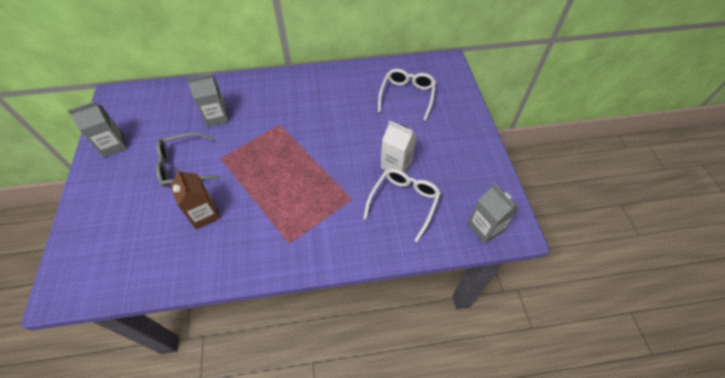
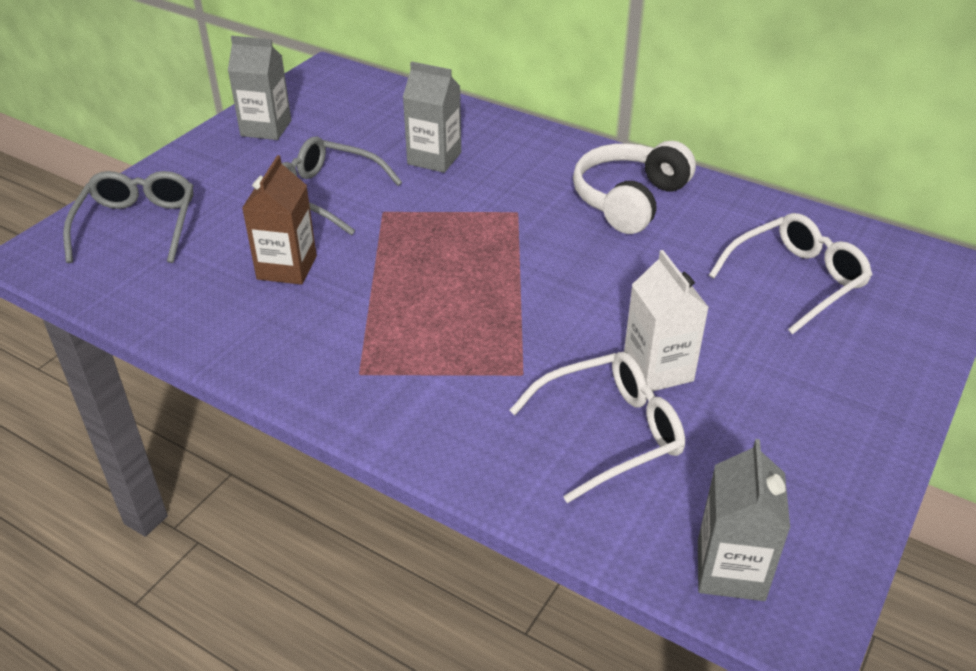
camera: 40 degrees right, 15 degrees down
(101, 240) = (137, 226): none -> grey glasses
(318, 93) = (629, 200): none -> white headphones

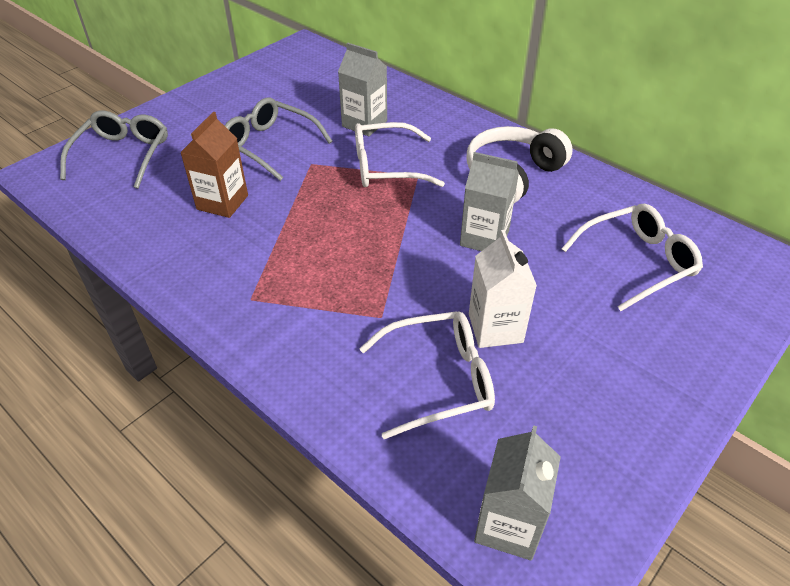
camera: 10 degrees right, 5 degrees up
(266, 128) = (243, 87): grey carton -> grey carton (484, 238)
(477, 206) = (387, 167): none -> white glasses

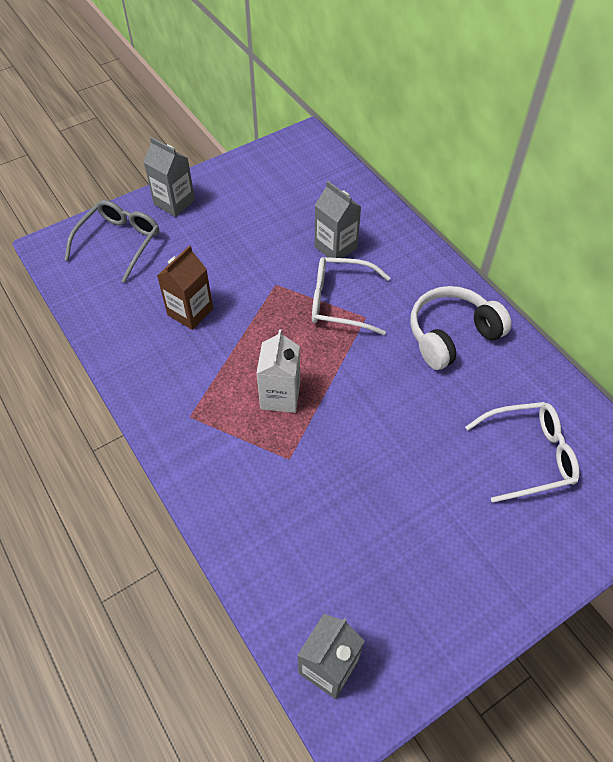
camera: 15 degrees right, 10 degrees up
(270, 146) = (245, 257): grey glasses -> none
(438, 380) = (316, 529): white glasses -> none
(484, 238) = (402, 399): grey carton -> grey carton (174, 202)
(495, 328) = (379, 492): white carton -> white carton (280, 396)

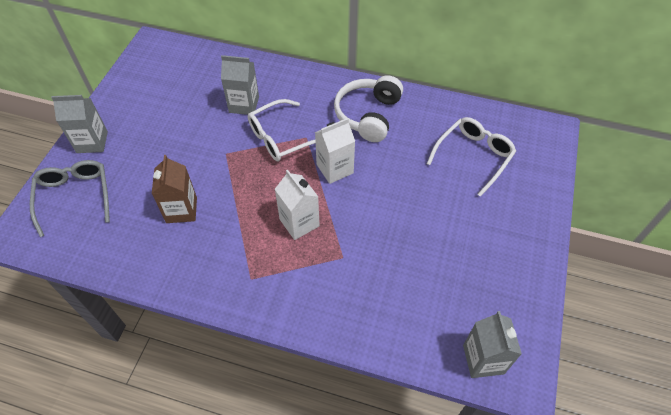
camera: 40 degrees left, 0 degrees up
(364, 367) = (335, 169): none -> white carton

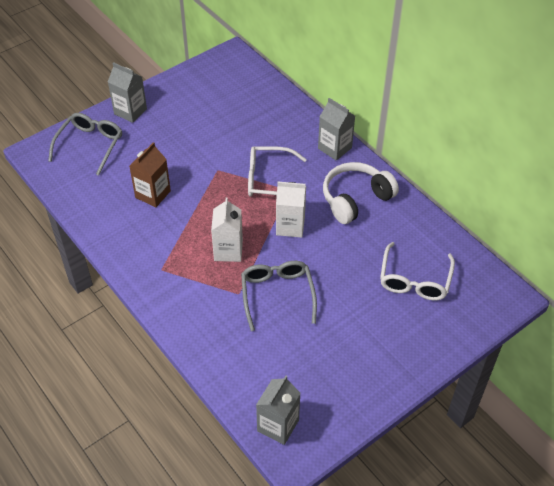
camera: 35 degrees right, 5 degrees down
(244, 104) = (262, 139): grey carton -> grey carton (334, 148)
(377, 237) = (277, 295): none -> grey glasses
(473, 157) = (414, 279): white glasses -> white glasses turned 120 degrees clockwise

